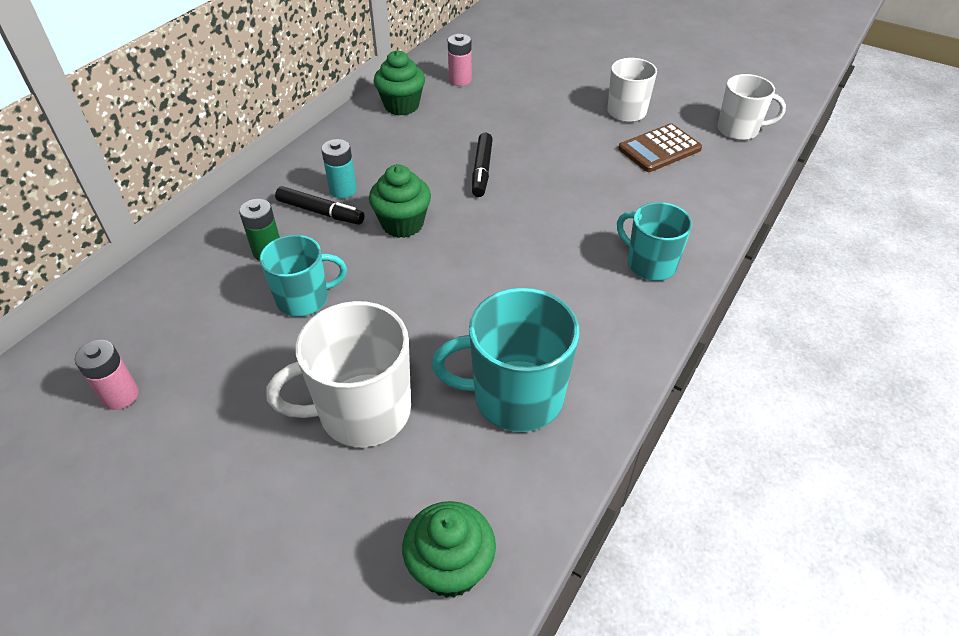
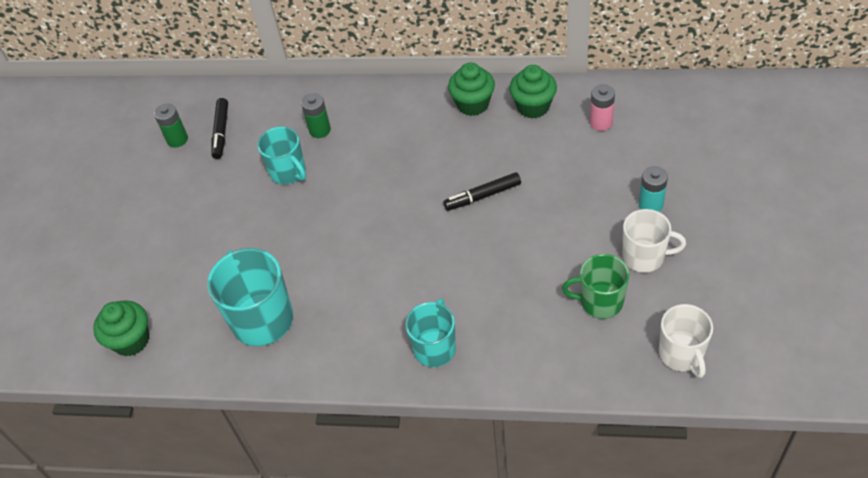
camera: 70 degrees right, 5 degrees up
(120, 395) = (177, 139): pink battery -> green battery
(320, 212) = (374, 133): black marker -> black marker (221, 132)
(343, 190) = (405, 131): turquoise battery -> turquoise battery (650, 205)
(362, 412) = (215, 249): white mug -> none
(402, 224) = (389, 182): green cupcake -> green cupcake (473, 104)
(659, 149) = (600, 302): brown calculator -> green mug

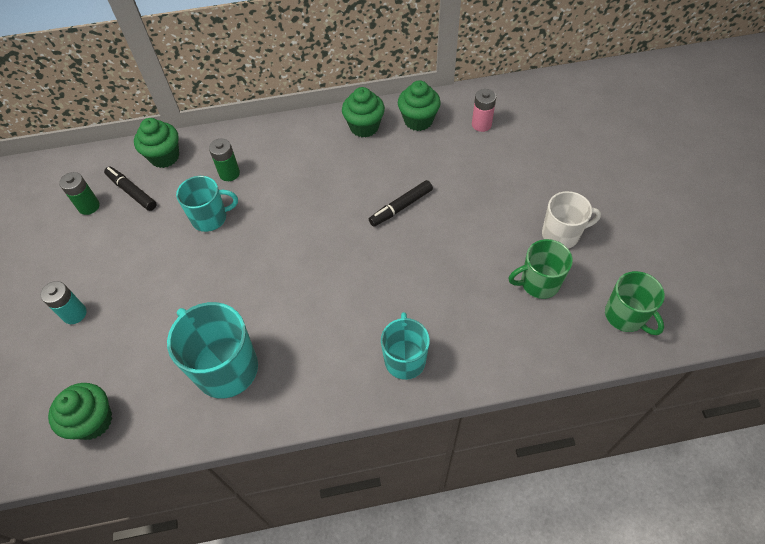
camera: 20 degrees left, 5 degrees up
(221, 132) = (132, 192): black marker -> black marker turned 150 degrees clockwise
(261, 102) = (164, 157): none -> green cupcake
(288, 172) = (210, 218): turquoise mug -> turquoise mug turned 45 degrees counterclockwise
(650, 205) = (549, 188): turquoise battery -> turquoise battery (74, 314)
(681, 354) = (625, 316): white mug -> green mug

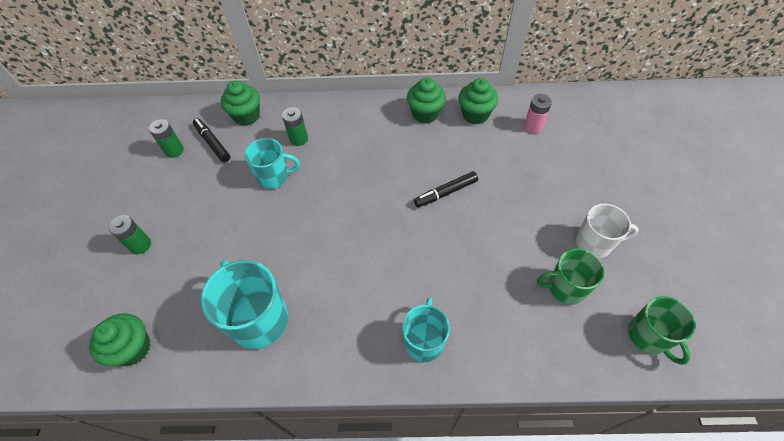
camera: 10 degrees right, 0 degrees up
(74, 314) = (140, 245): turquoise battery -> green battery

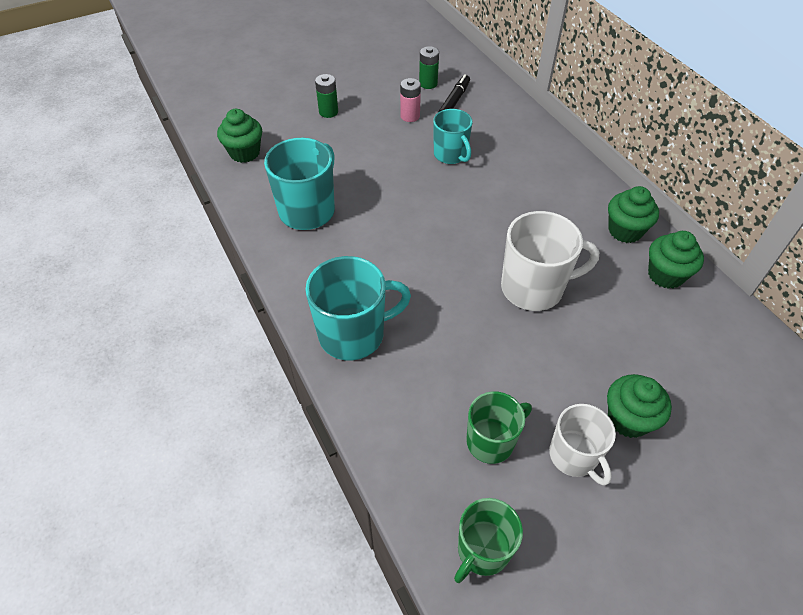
camera: 60 degrees right, 5 degrees down
(246, 116) = (501, 106): green cupcake -> green cupcake (628, 419)
(298, 139) = (506, 151): green battery -> none
(424, 341) = (353, 334): turquoise mug -> turquoise mug, size x1.54
(445, 193) = (533, 288): black marker -> white mug
(533, 126) = (700, 338): pink battery -> pink battery (410, 116)
(565, 288) = (491, 441): green mug -> green mug turned 90 degrees clockwise

